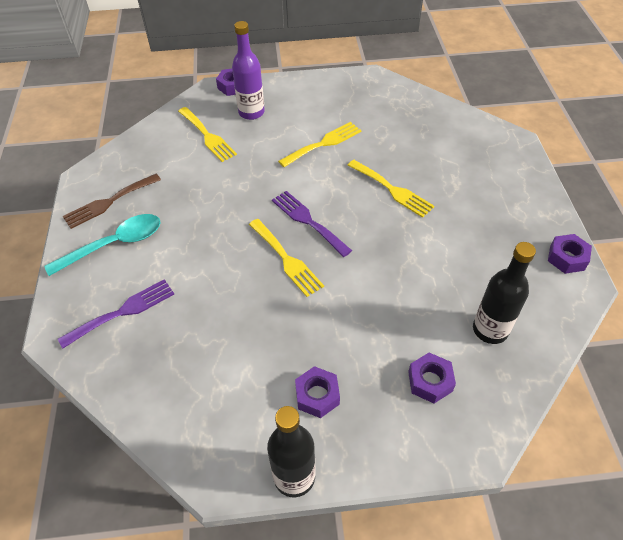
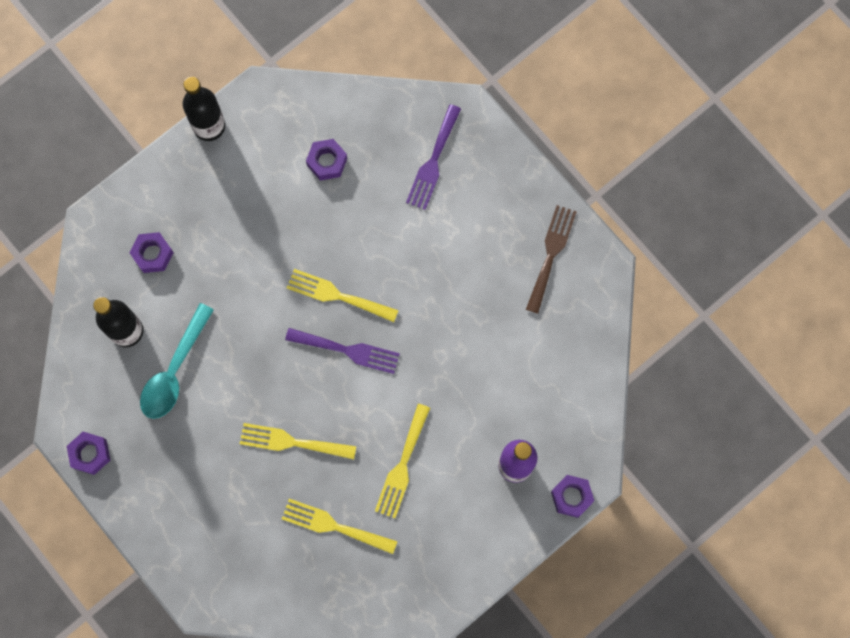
camera: 145 degrees right, 25 degrees up
(114, 244) = (501, 215): turquoise spoon -> turquoise spoon (174, 370)
(208, 136) = (532, 399): yellow fork -> yellow fork (333, 526)
(317, 395) = (230, 191): purple nut -> purple nut (327, 162)

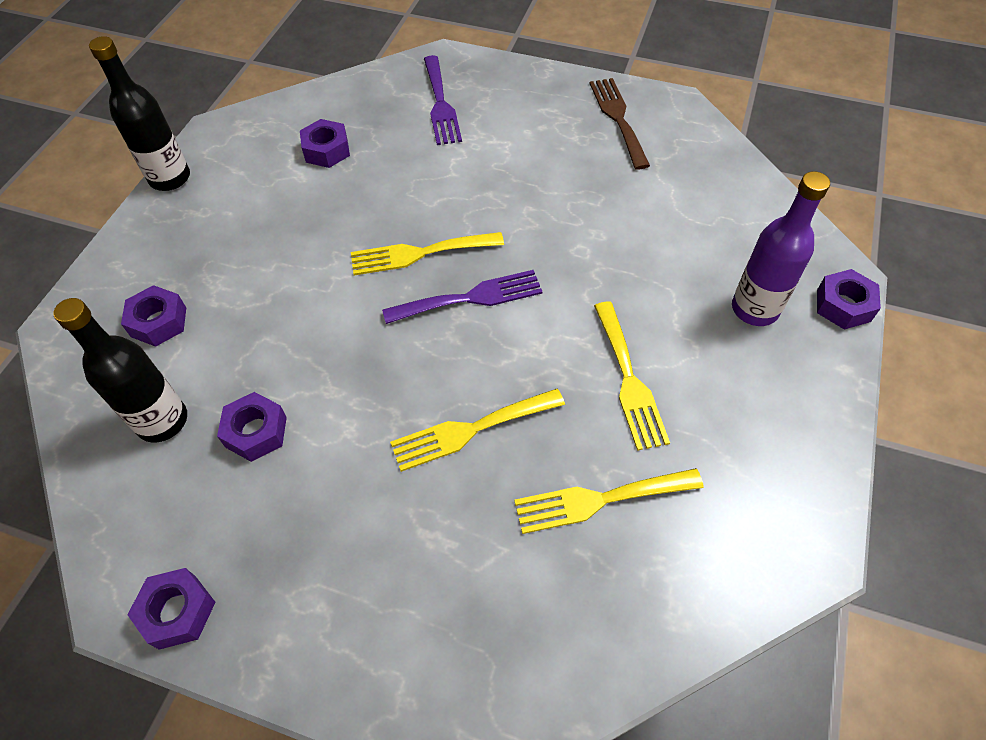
camera: 30 degrees left, 20 degrees down
(174, 370) = (256, 432): turquoise spoon -> purple nut

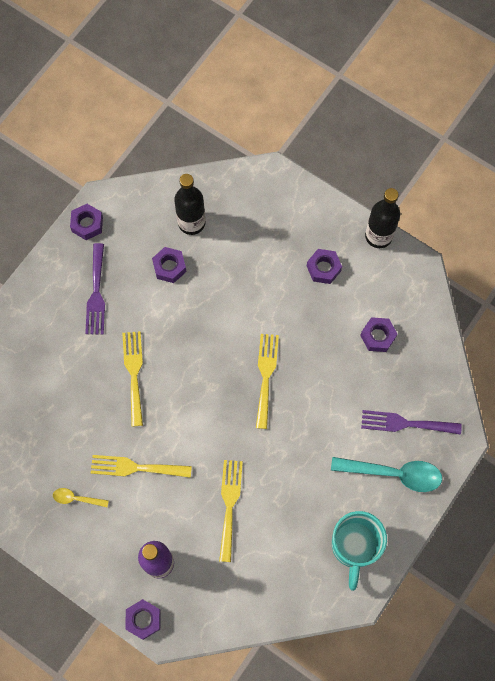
camera: 105 degrees right, 15 degrees up
(158, 322) = (259, 224): purple nut -> purple nut (323, 268)
(471, 298) = (221, 397): purple fork -> purple fork (96, 294)
(510, 103) = (393, 473): none -> turquoise spoon
(599, 500) = (73, 425): yellow fork -> yellow fork (229, 505)
(618, 118) = (354, 547): brown fork -> turquoise mug
(721, 451) = (77, 498): none -> yellow spoon

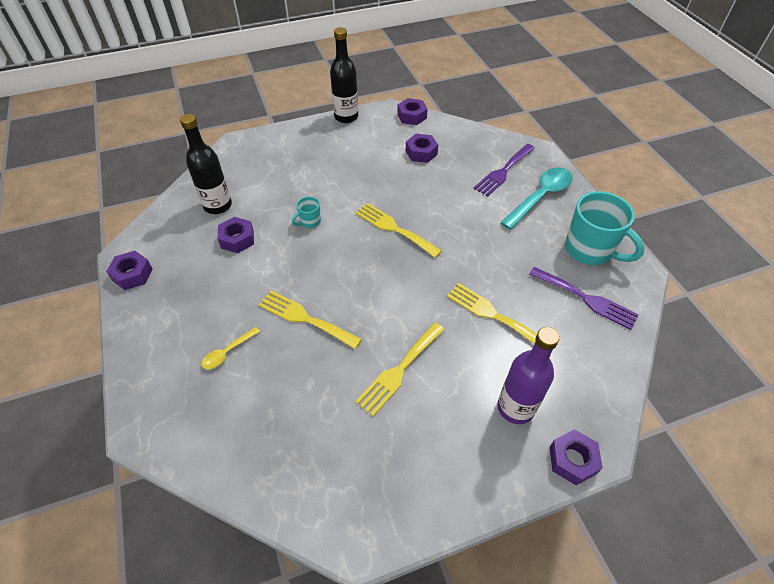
camera: 55 degrees left, 20 degrees down
(77, 498) = (390, 447): yellow spoon -> yellow spoon (228, 352)
(96, 294) = (201, 304): purple fork -> purple fork (586, 299)
(225, 306) = (309, 222): none -> turquoise mug
(323, 268) = (340, 153): purple nut -> purple nut (412, 116)

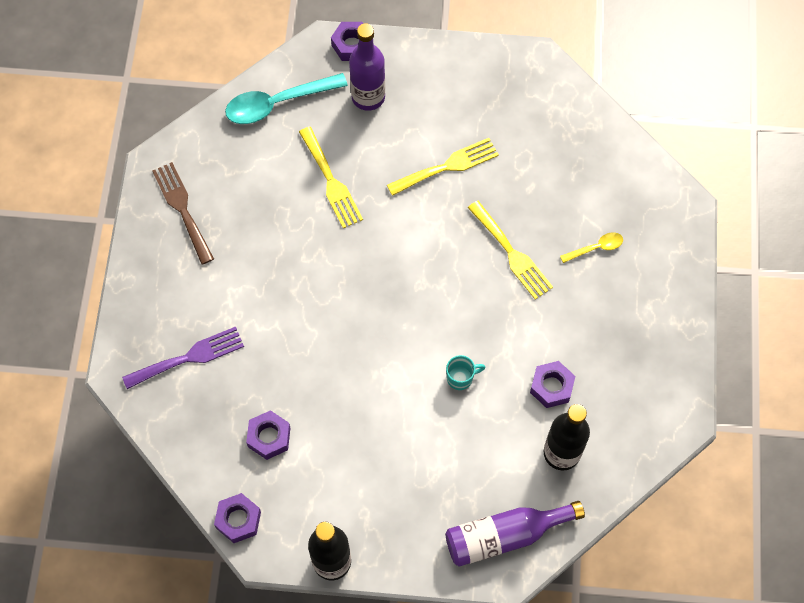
camera: 155 degrees left, 15 degrees up
(132, 274) = (677, 384): purple nut -> none
(244, 156) = (505, 536): none -> purple bottle
(394, 228) = (370, 326): yellow fork -> none
(540, 197) = (176, 299): turquoise spoon -> turquoise spoon (278, 103)
(586, 299) = (231, 160): purple fork -> none
(590, 250) = (182, 208): turquoise mug -> brown fork

